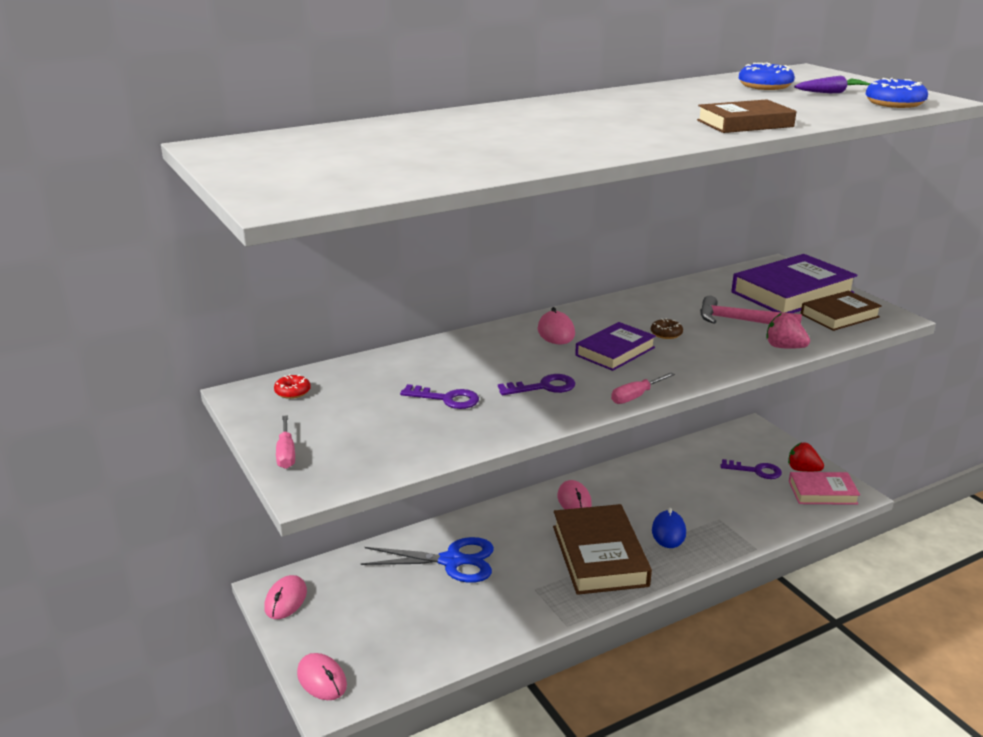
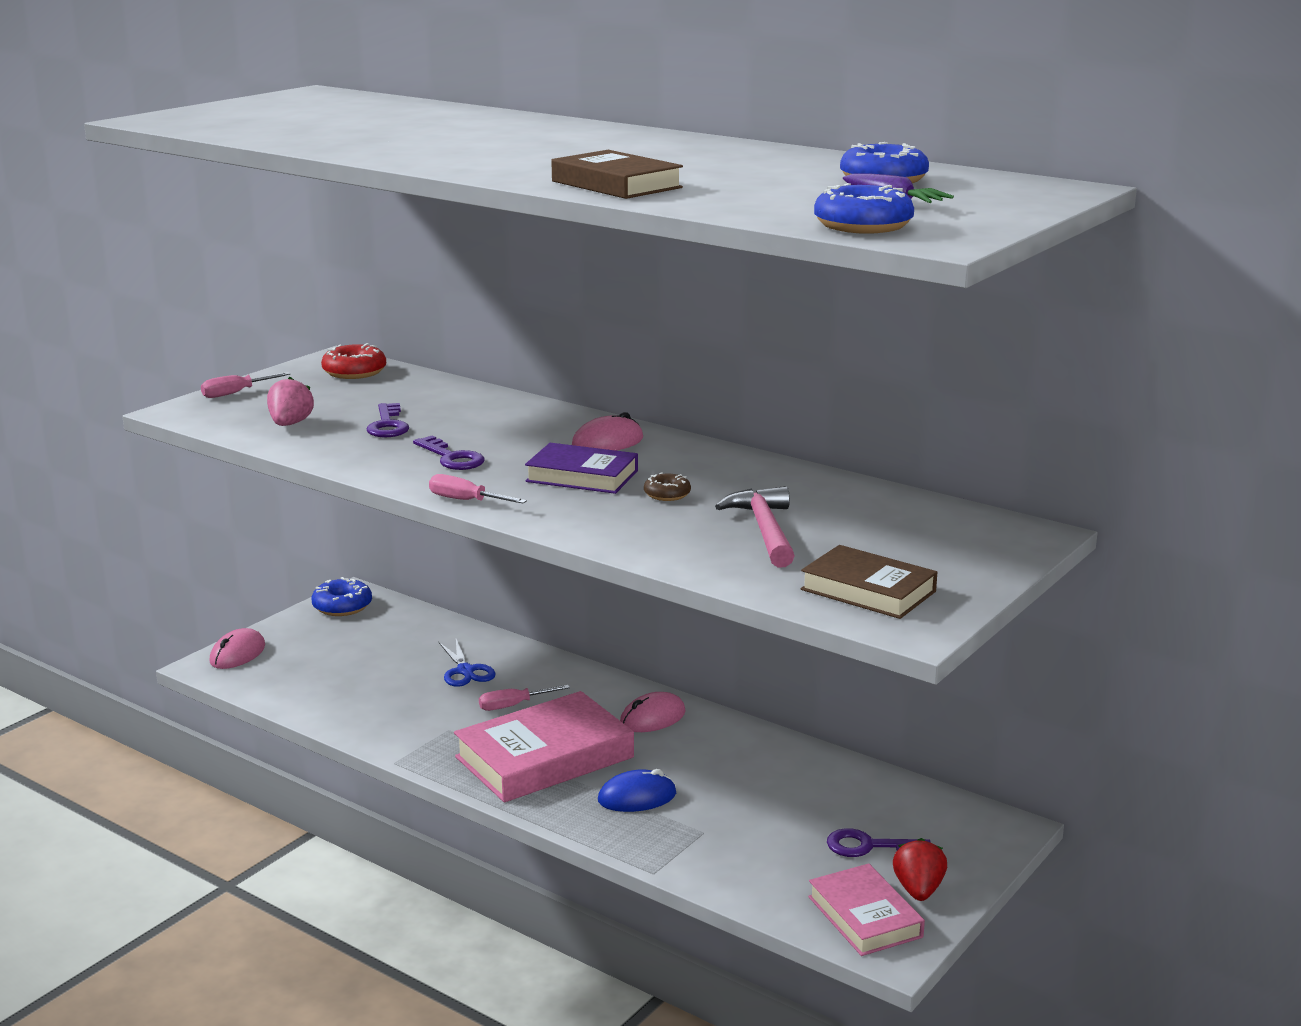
camera: 65 degrees right, 5 degrees down
(285, 600) = (342, 606): pink mouse -> blue donut
(292, 392) = (354, 372): red donut -> red donut, size x1.66
(452, 561) = (465, 671): blue scissors -> blue scissors, size x0.60
(519, 551) = (513, 705): none -> pink screwdriver
(599, 555) = (544, 757): brown book -> pink book
(756, 471) = (869, 846): purple key -> purple key turned 105 degrees clockwise
(784, 347) = (699, 563): pink strawberry -> pink strawberry (290, 424)
(792, 293) = (922, 552): purple book -> none

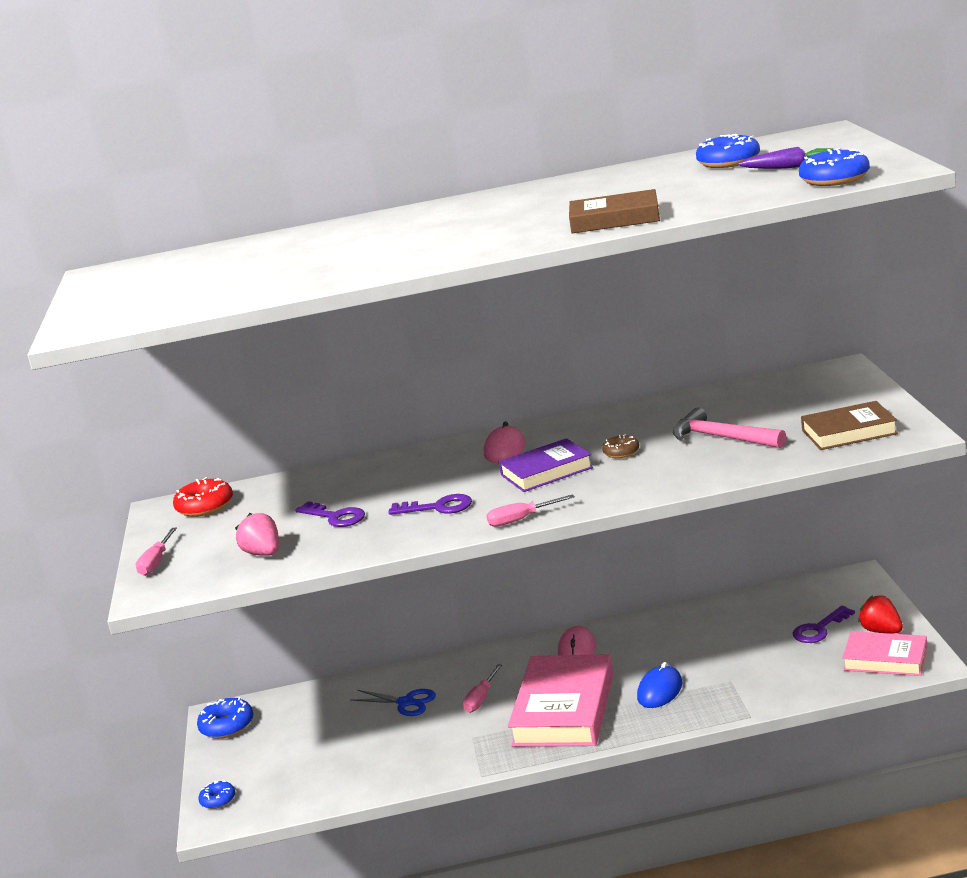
camera: 40 degrees left, 0 degrees up
(237, 654) = (218, 800): pink mouse -> blue donut

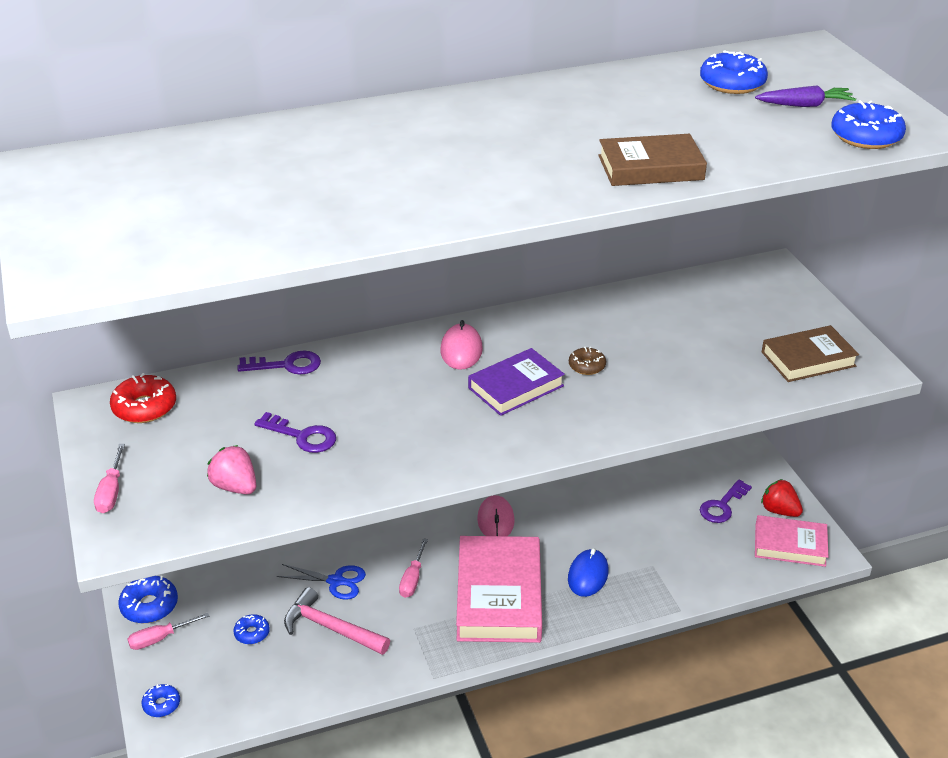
camera: 15 degrees left, 15 degrees up
(315, 744) = (252, 633): none -> blue donut
(438, 507) = (413, 431): purple key -> purple key (286, 365)
(521, 519) = (510, 456): pink screwdriver -> pink screwdriver (160, 638)
(722, 438) = (685, 355): pink hammer -> pink hammer (331, 628)

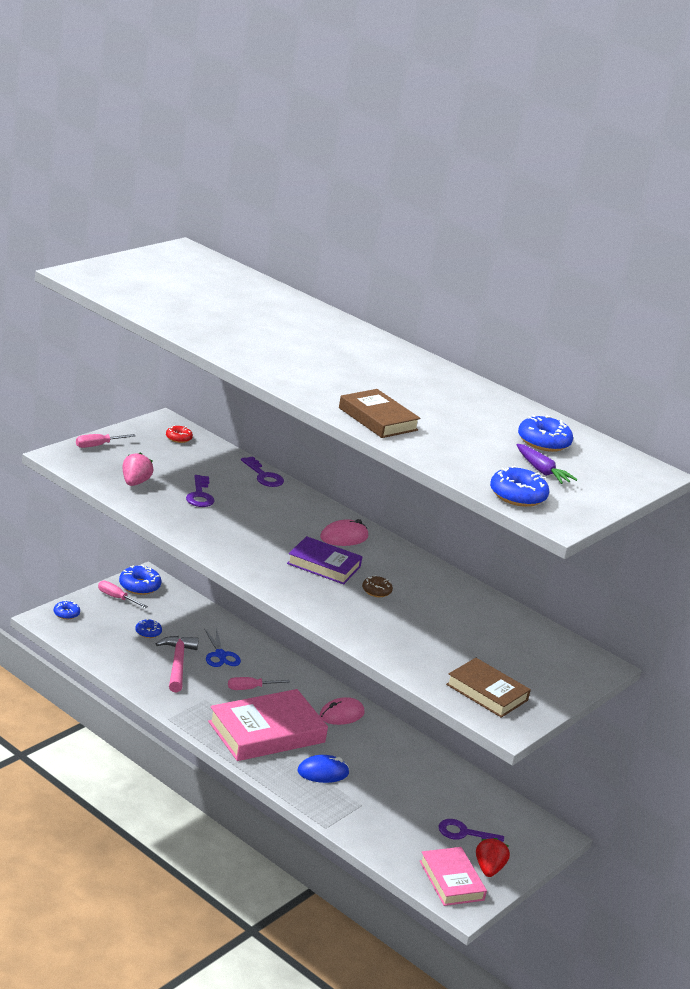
camera: 55 degrees right, 10 degrees down
(144, 407) = (178, 438): red donut -> red donut, size x0.60

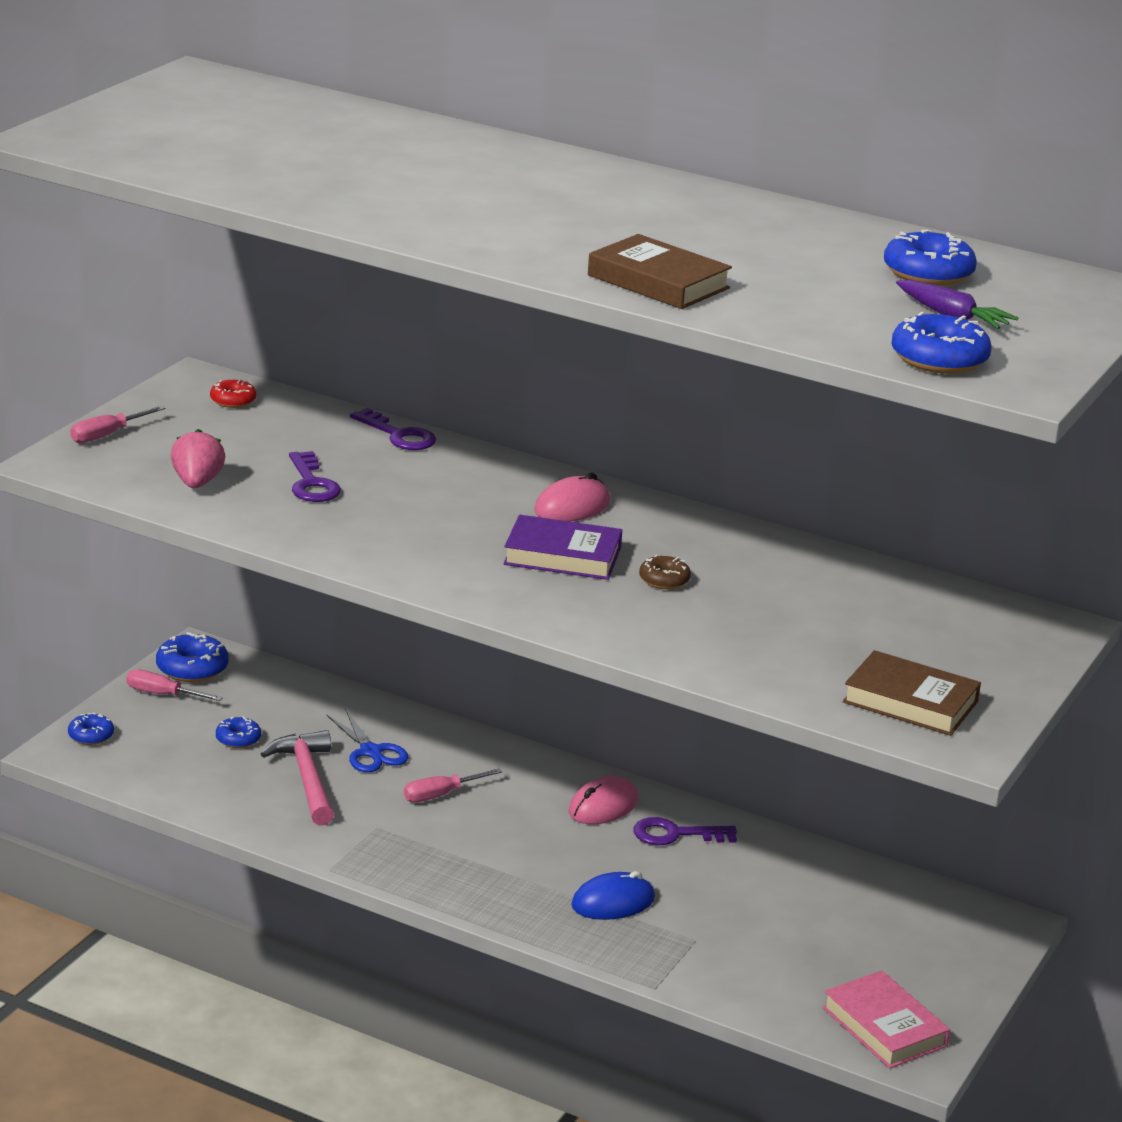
camera: 10 degrees left, 0 degrees up
(266, 732) = (497, 858): pink book -> none
(465, 833) = (873, 950): purple key -> purple key (675, 834)
(488, 869) = (933, 996): red strawberry -> none

